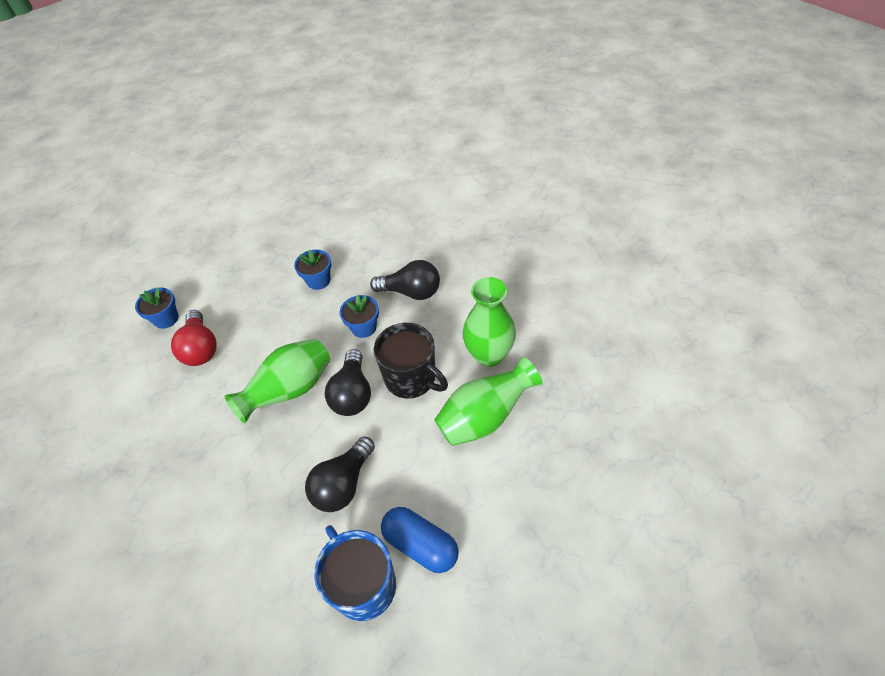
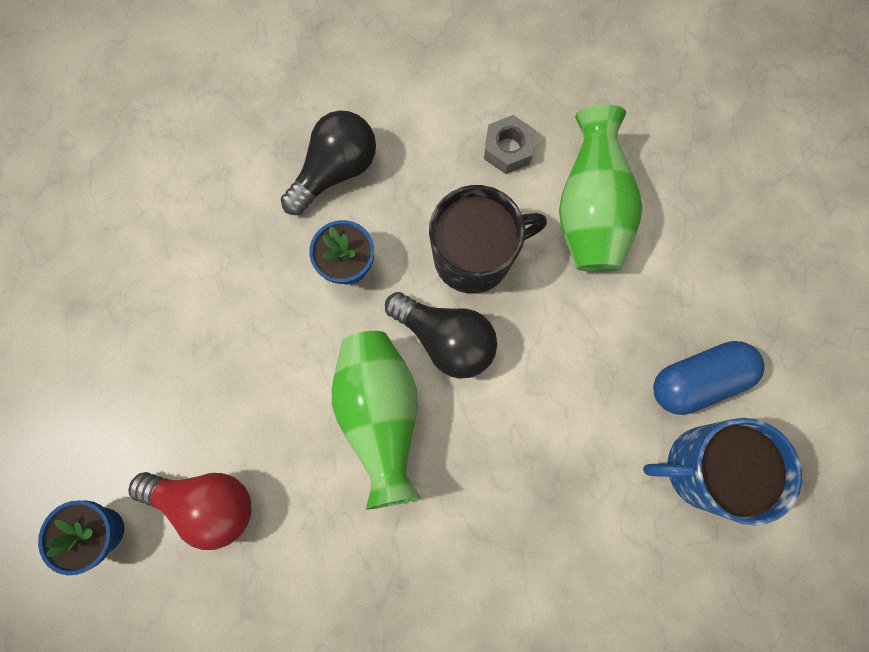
camera: 60 degrees left, 25 degrees up
(318, 280) = (212, 275): blue flower pot -> none
(343, 484) = (566, 421): black light bulb -> none
(489, 355) = (508, 149): green vase -> grey nut

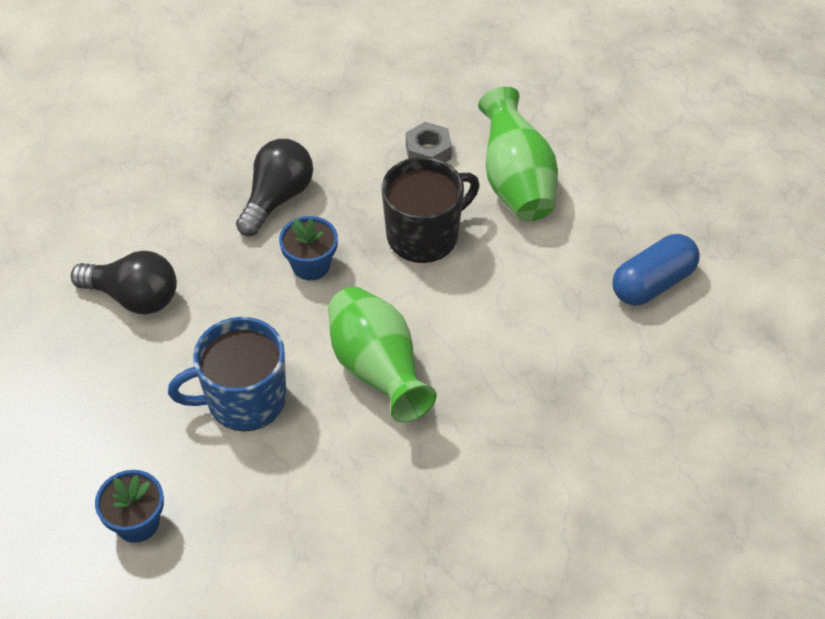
camera: 15 degrees left, 25 degrees down
(207, 502) = (234, 476): red light bulb -> none
(445, 339) = (418, 301): black light bulb -> black light bulb (134, 297)
(703, 468) = (681, 346): blue mug -> blue mug (244, 400)

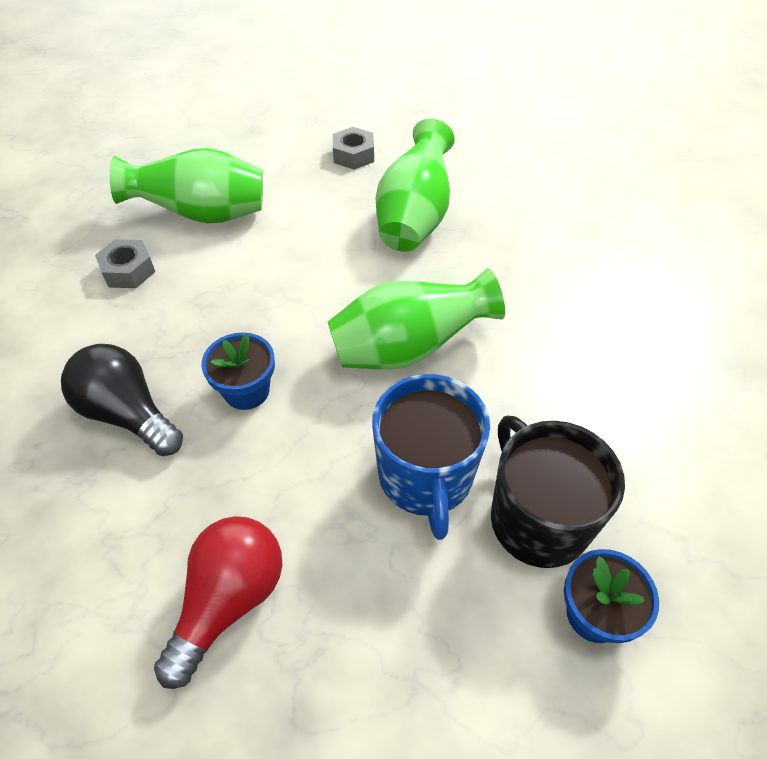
camera: 80 degrees left, 0 degrees up
(134, 297) = (229, 600): black light bulb -> red light bulb
(424, 235) = (242, 289): black mug -> black mug (537, 518)
(562, 353) = (414, 218): none -> green vase
(652, 283) = (353, 155): blue capsule -> grey nut

